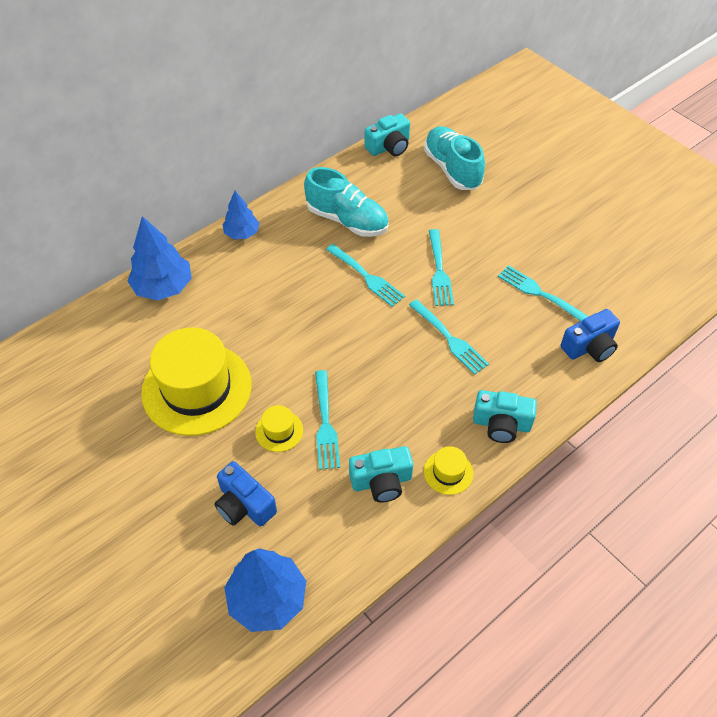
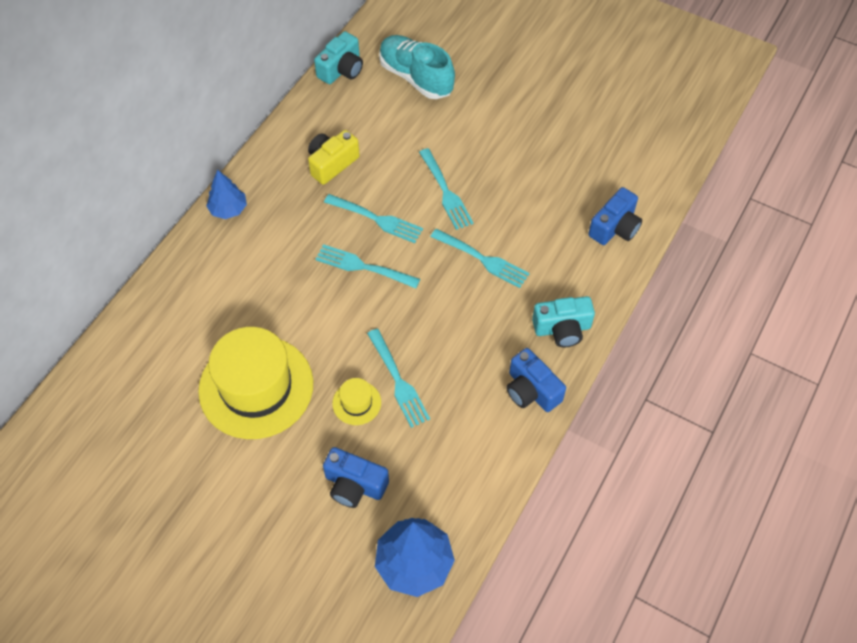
camera: 20 degrees left, 5 degrees up
(163, 287) = (172, 292): blue tree -> none
(347, 220) = (332, 164): turquoise shoe -> yellow camera
(381, 481) = (474, 419): turquoise camera -> none
(448, 472) = (531, 390): yellow hat -> blue camera
(540, 294) = (551, 187): turquoise fork -> turquoise fork (364, 267)

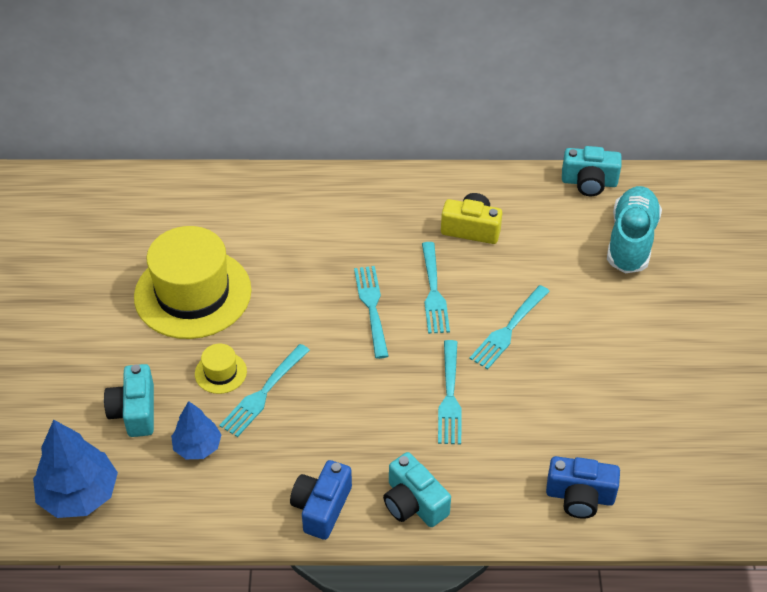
camera: 60 degrees right, 10 degrees down
(228, 209) = (363, 184): blue tree -> blue tree (197, 447)
(354, 485) = (135, 411): blue camera -> turquoise camera

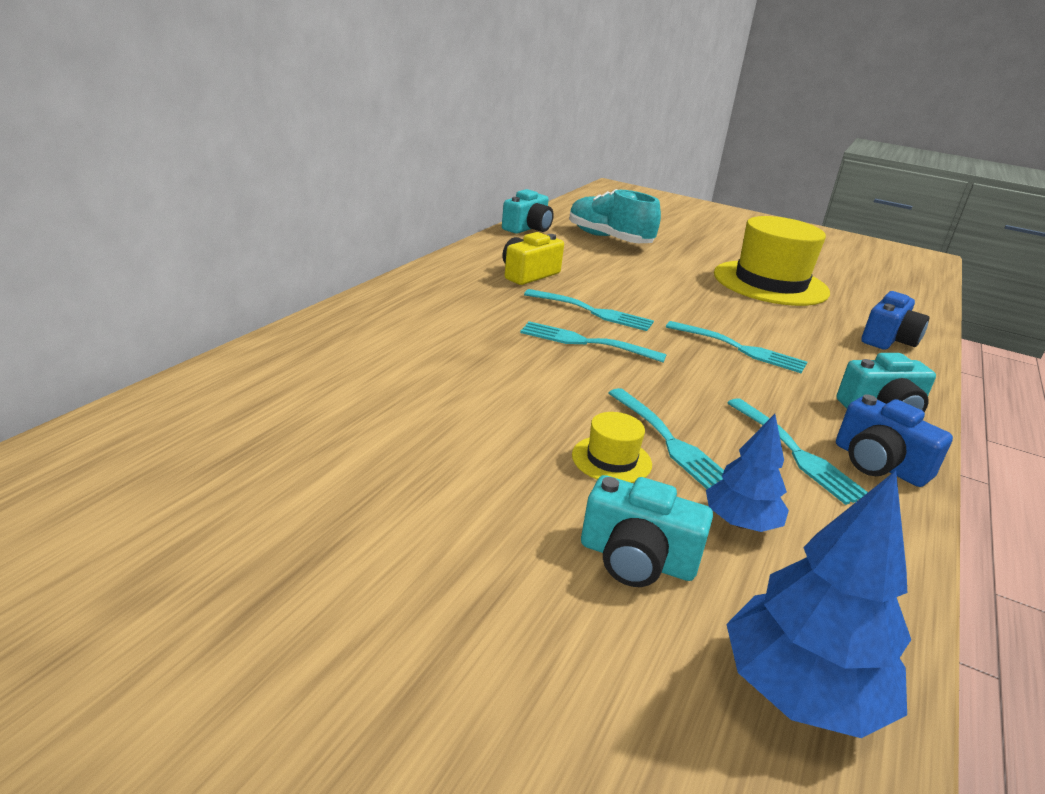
camera: 65 degrees left, 20 degrees down
(193, 293) = (444, 433): yellow hat -> yellow hat (770, 283)
(509, 329) = (669, 301): turquoise fork -> turquoise fork (795, 452)

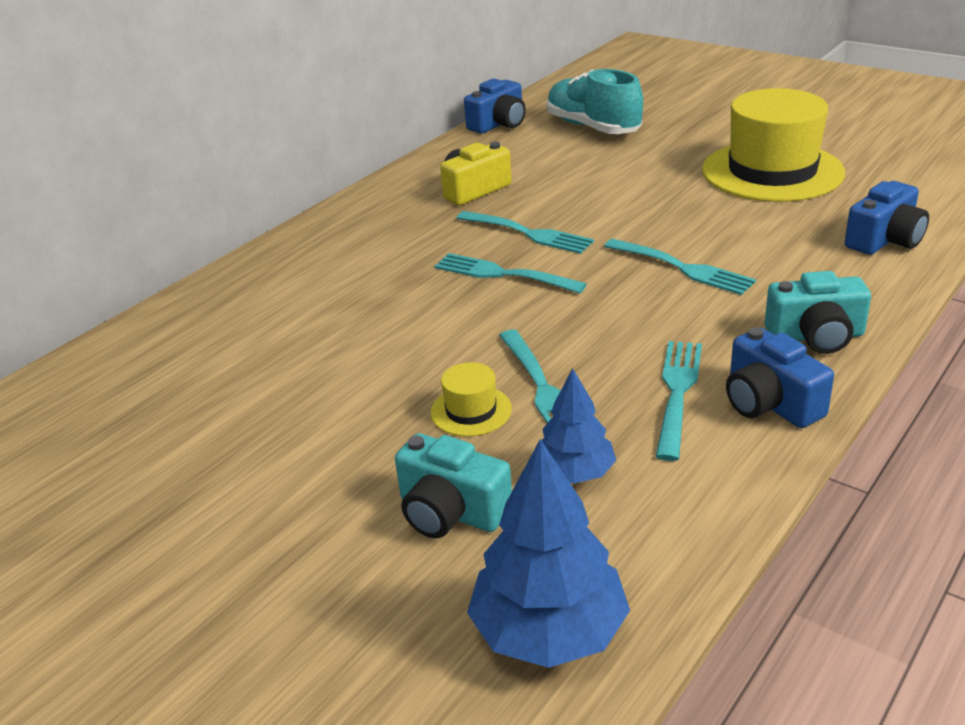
camera: 15 degrees right, 5 degrees up
(528, 228) = (499, 124): turquoise camera -> blue camera
(795, 452) = (678, 393): turquoise fork -> turquoise fork turned 150 degrees counterclockwise

